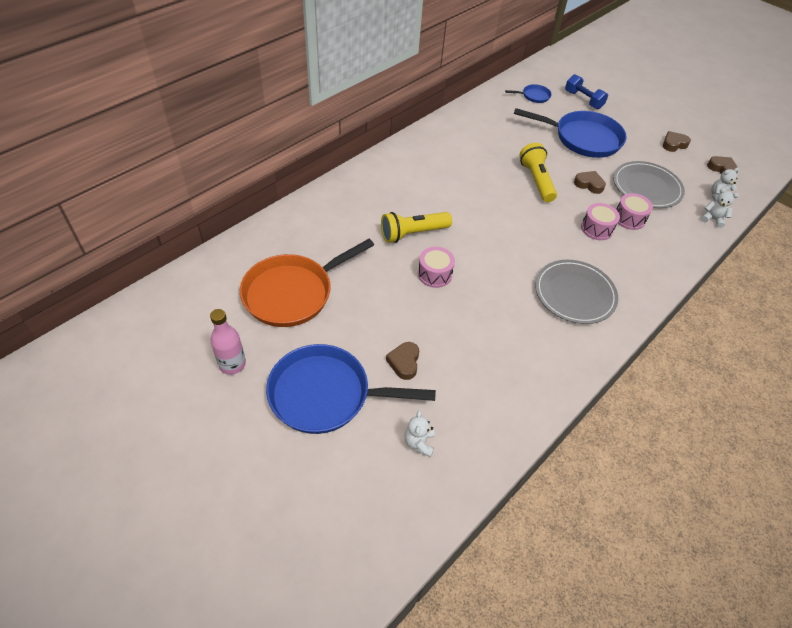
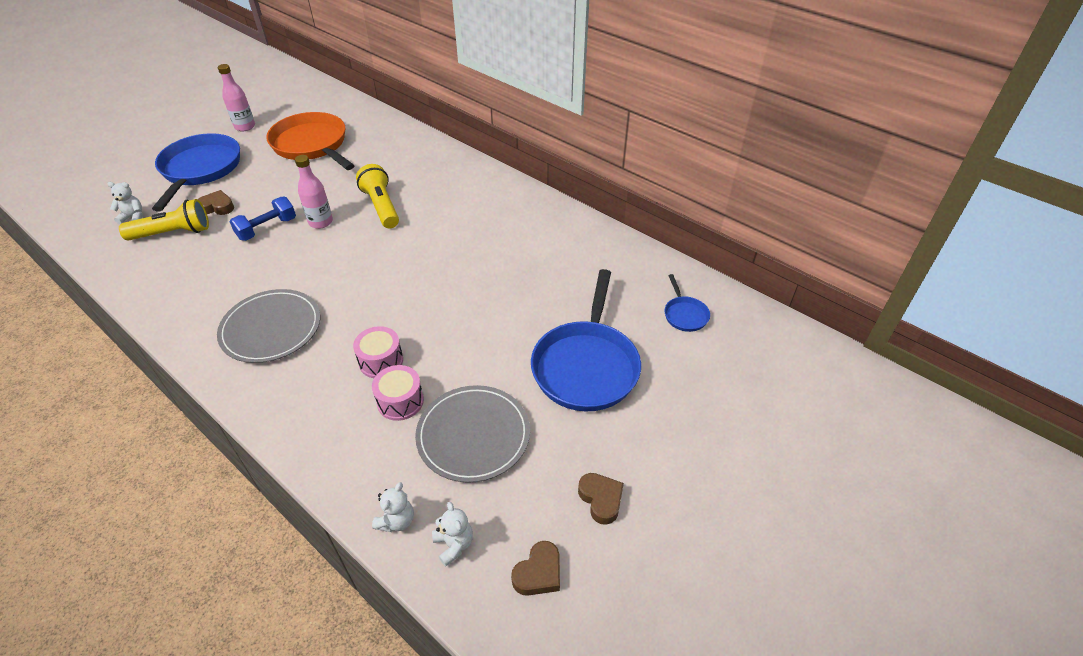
camera: 90 degrees right, 5 degrees down
(434, 274) = (321, 222): pink drum -> pink bottle
(536, 180) = (478, 306): yellow flashlight -> yellow flashlight (173, 233)
(583, 100) = (699, 377): blue dumbbell -> blue dumbbell (267, 228)
(589, 184) = (474, 362): brown heart -> none

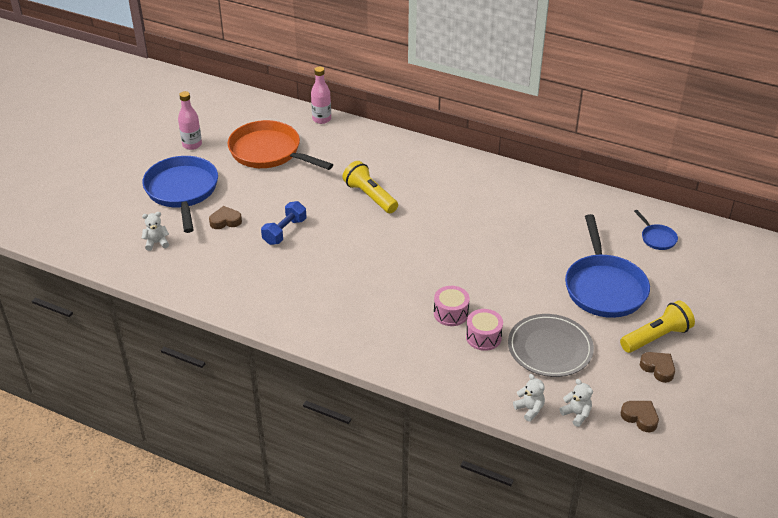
camera: 15 degrees left, 5 degrees down
(173, 233) = (204, 249): yellow flashlight -> yellow flashlight (656, 337)
(271, 328) = (348, 307): grey plate -> none
(321, 222) = (327, 218): pink bottle -> pink bottle (321, 119)
(396, 520) = (529, 409): white teddy bear -> white teddy bear turned 45 degrees counterclockwise
(538, 573) = (640, 417): brown heart -> brown heart turned 75 degrees counterclockwise

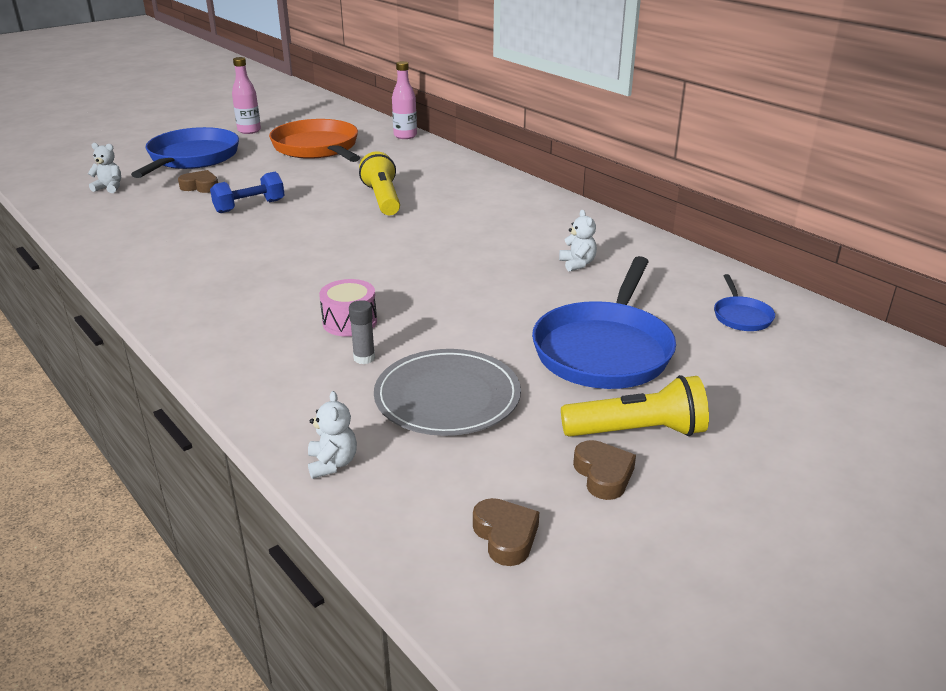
camera: 25 degrees right, 10 degrees down
(483, 337) = (364, 358): pink drum -> grey glue stick
(576, 414) = (399, 494): white teddy bear -> white teddy bear (577, 264)

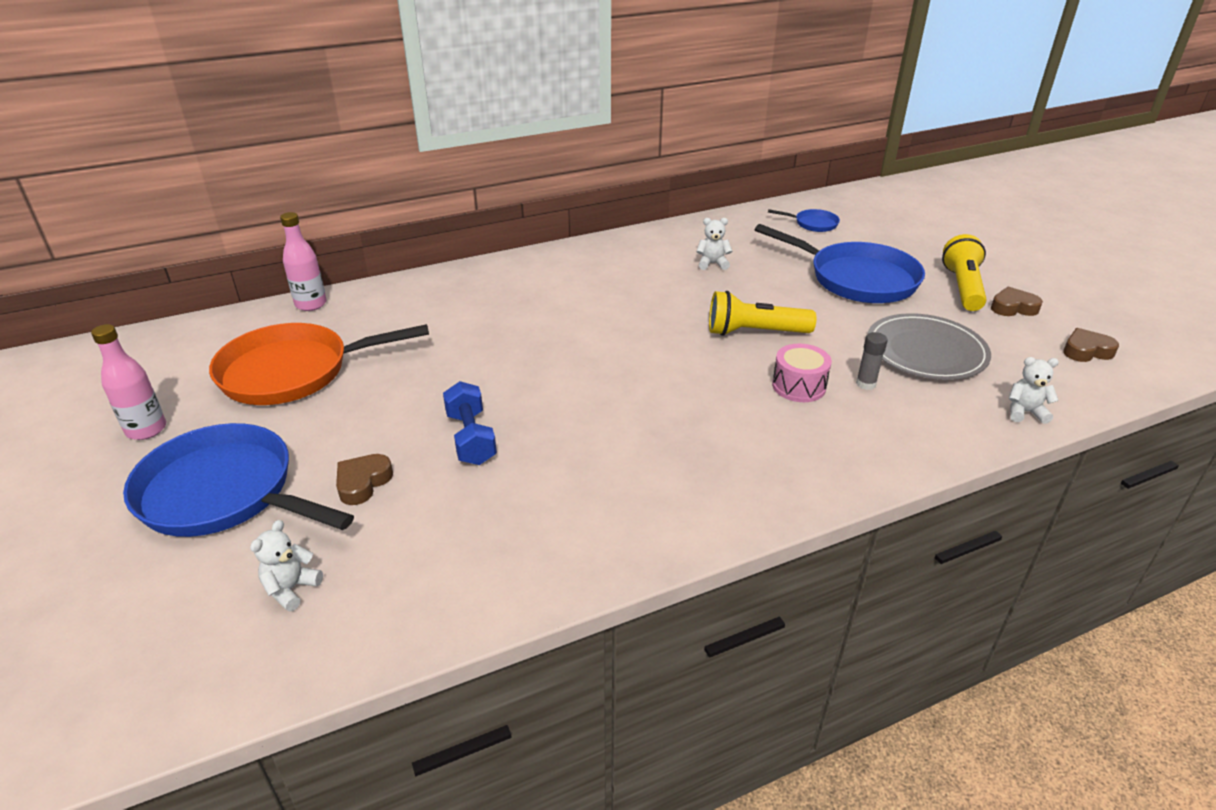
camera: 75 degrees left, 5 degrees up
(382, 199) = (509, 340): yellow flashlight -> yellow flashlight (754, 332)

